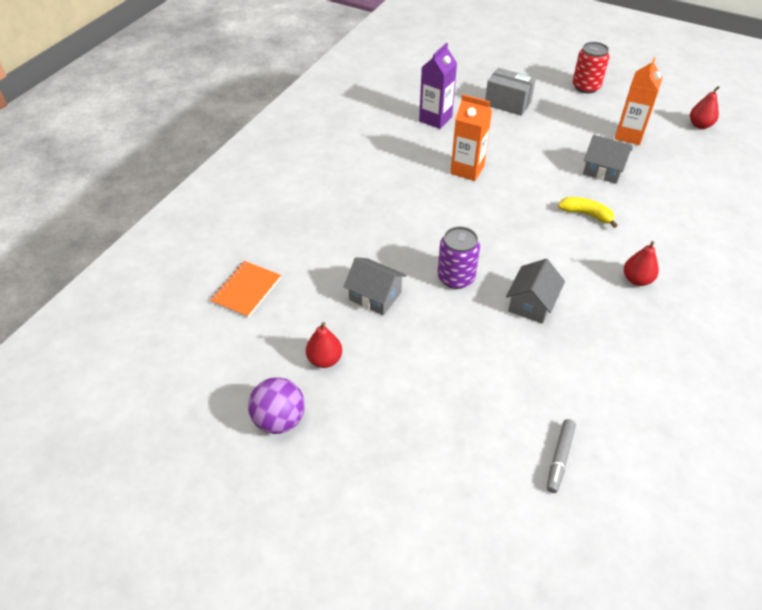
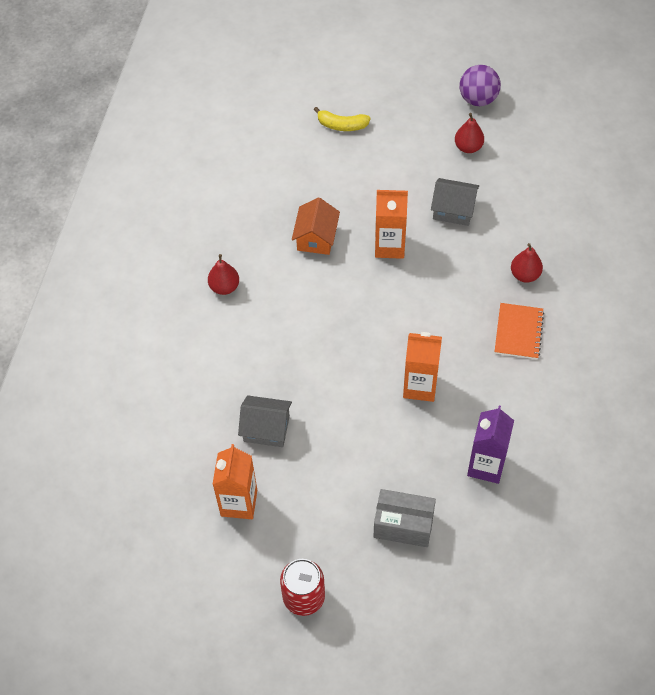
camera: 165 degrees right, 10 degrees up
(246, 290) = (565, 186): orange notebook -> orange notebook (518, 332)
(456, 277) = (389, 246): purple can -> orange carton
(531, 303) = (316, 238): grey house -> orange house
(559, 458) = (275, 124): grey marker -> none
(586, 214) = (279, 355): yellow banana -> yellow banana (342, 125)
(700, 125) = (147, 550): red pear -> red pear (525, 275)

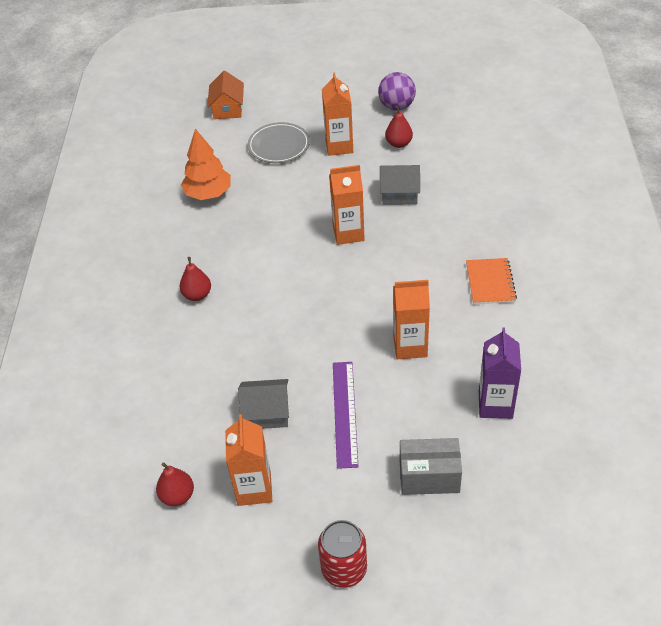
camera: 10 degrees left, 10 degrees down
(257, 170) = (208, 194): none -> orange tree
(316, 238) = (277, 238): orange house -> orange house (228, 109)
(340, 444) = (345, 413): none -> purple ruler
(342, 125) = (279, 145): yellow banana -> grey plate
(405, 138) = (339, 146): none -> orange carton
(525, 275) = (481, 234): red pear -> red pear (177, 496)

